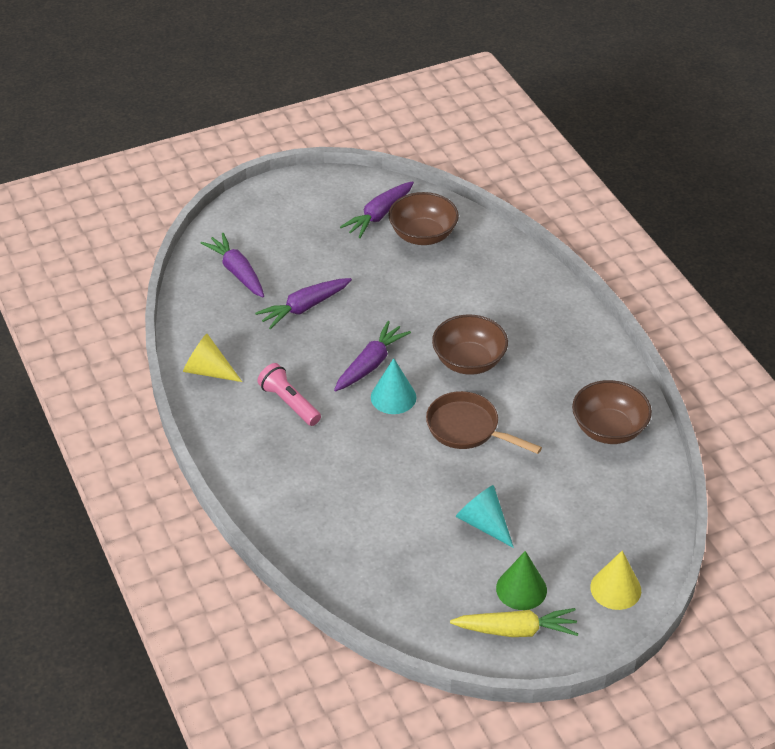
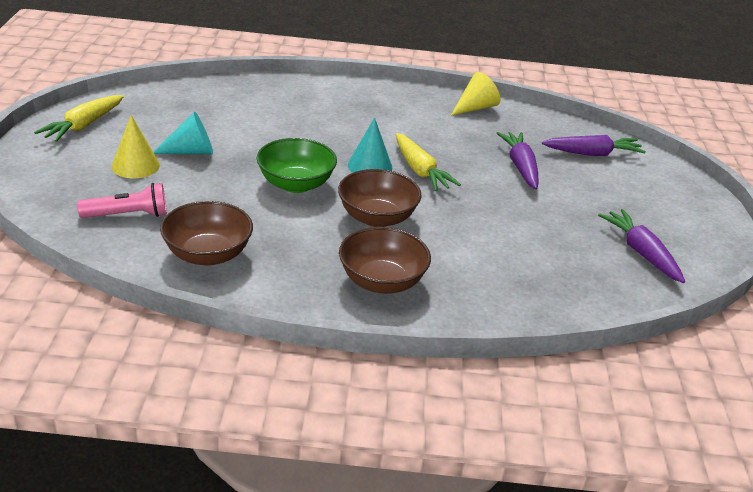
camera: 115 degrees right, 10 degrees down
(289, 403) = (408, 124): pink flashlight -> pink flashlight (128, 215)
(370, 364) = (420, 170): purple carrot -> yellow carrot
(423, 235) = (591, 266): brown bowl -> brown bowl (382, 281)
(467, 428) = (296, 184): brown pan -> green bowl
(521, 589) = (112, 141): green cone -> none
(615, 589) = (49, 177): yellow cone -> yellow cone (135, 165)

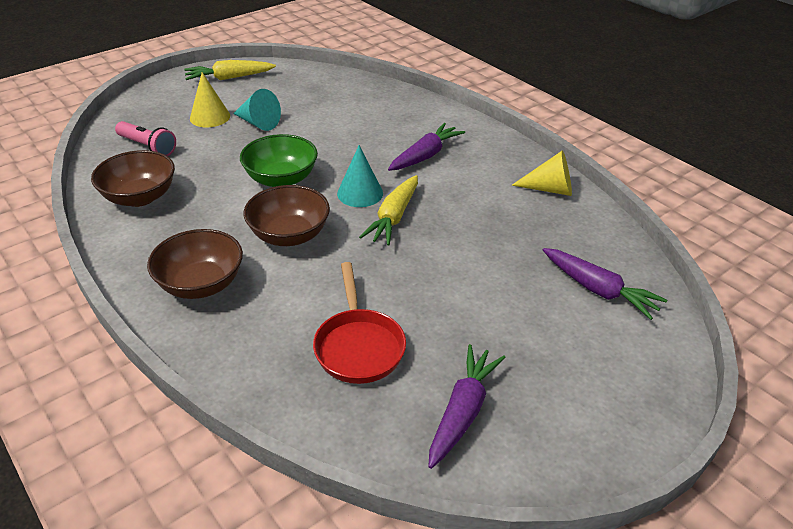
camera: 50 degrees right, 5 degrees up
(520, 167) = (493, 261): purple carrot -> purple carrot (425, 156)
(539, 255) = (358, 346): none -> red pan

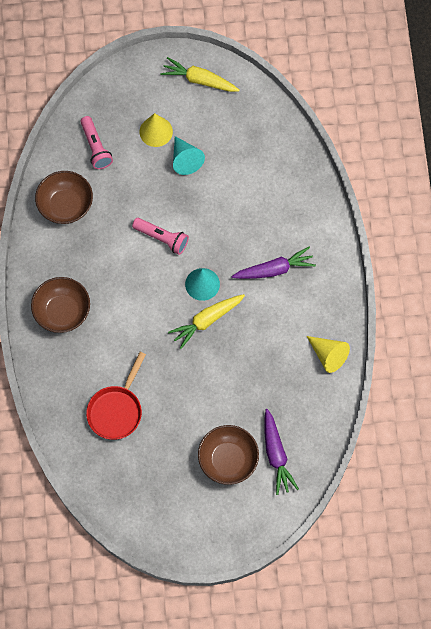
camera: 35 degrees right, 30 degrees up
(281, 179) = (162, 238): green bowl -> pink flashlight
(289, 235) = (134, 299): brown bowl -> brown bowl (228, 460)
(462, 412) = (137, 482): purple carrot -> none

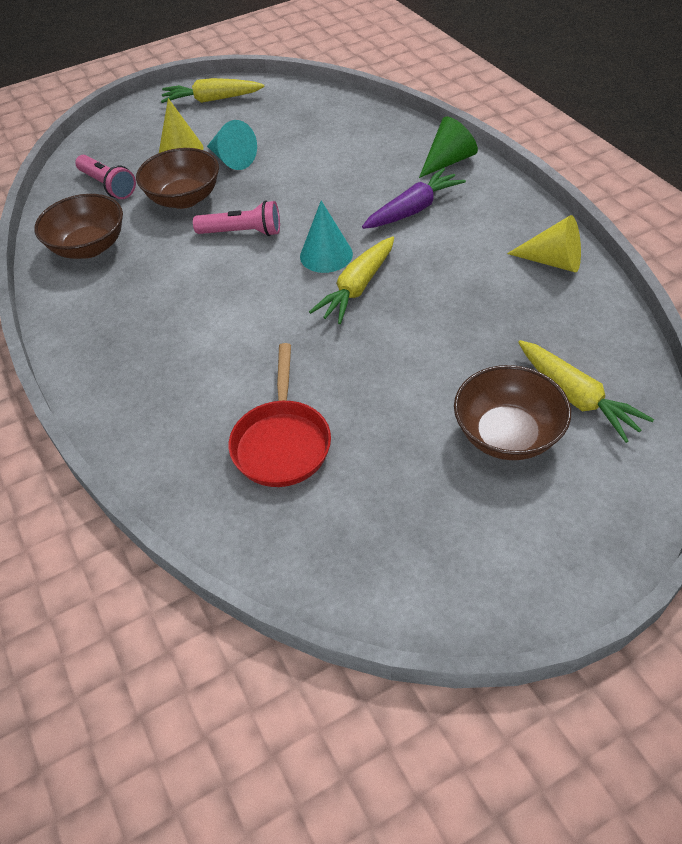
camera: 20 degrees left, 20 degrees down
(62, 312) = (132, 355): brown bowl -> brown bowl (184, 198)
(276, 454) = (576, 397): purple carrot -> yellow carrot
(322, 233) = (448, 161): none -> green cone

